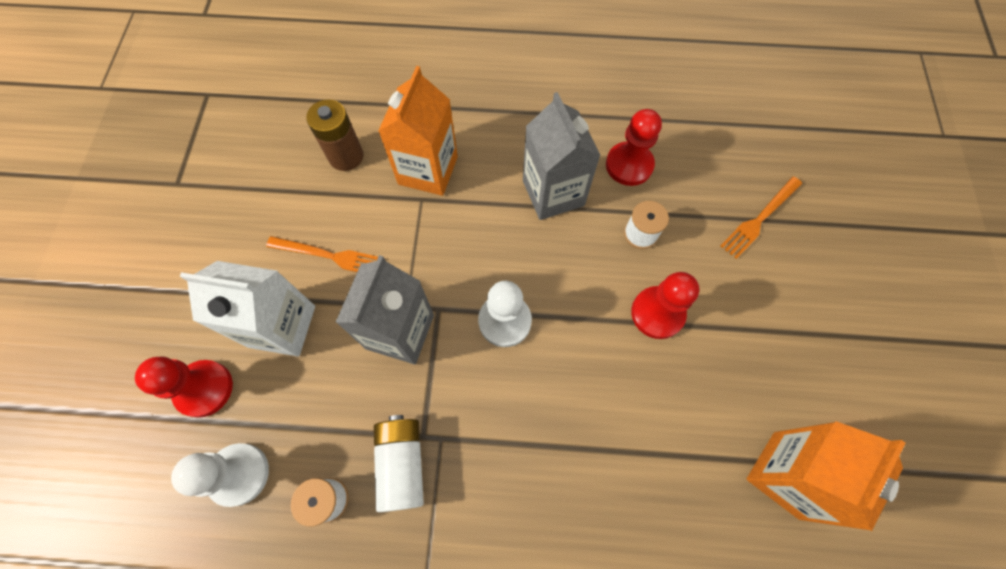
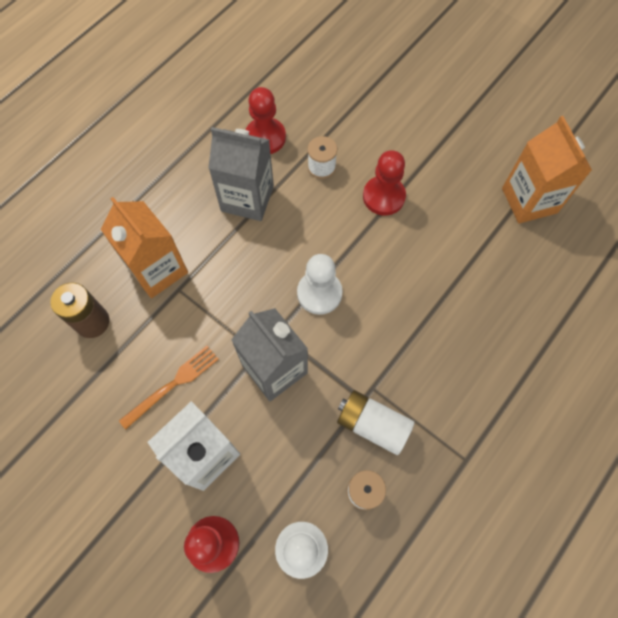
camera: 55 degrees left, 0 degrees up
(760, 218) = (365, 93): orange fork -> none

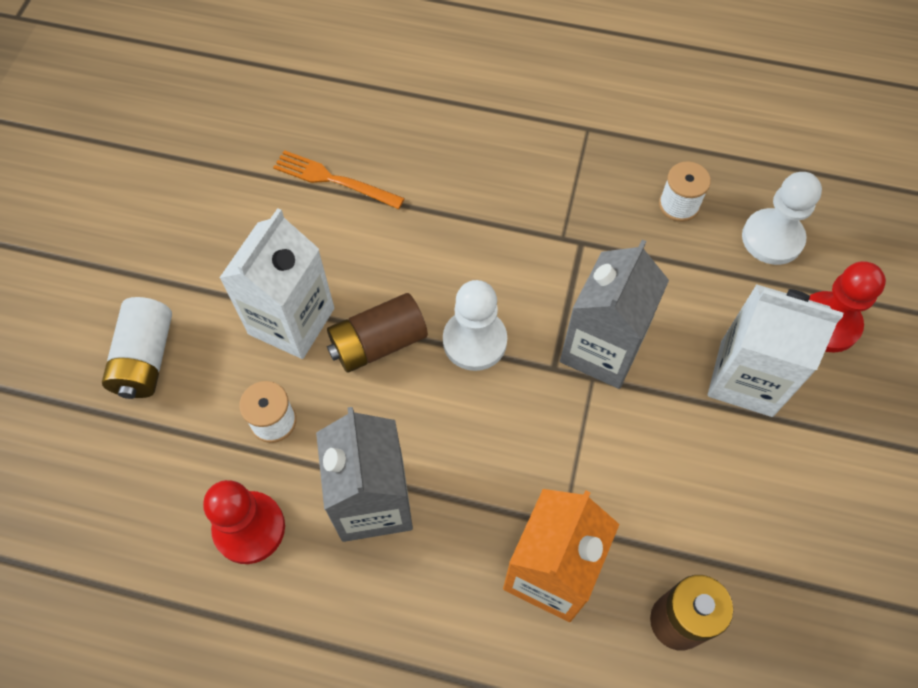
camera: 115 degrees left, 5 degrees down
(172, 385) = (693, 459): orange fork -> orange fork (334, 180)
(345, 238) = (378, 343): none -> brown battery
(372, 424) = (604, 222): white battery -> white battery (145, 358)
(383, 196) = (291, 321): red pawn -> white carton
(529, 200) = (228, 159): orange carton -> none

